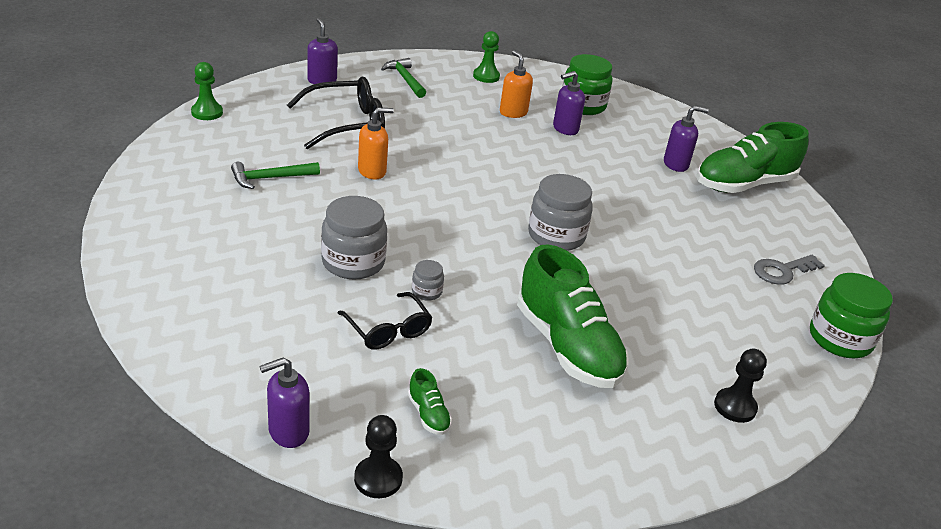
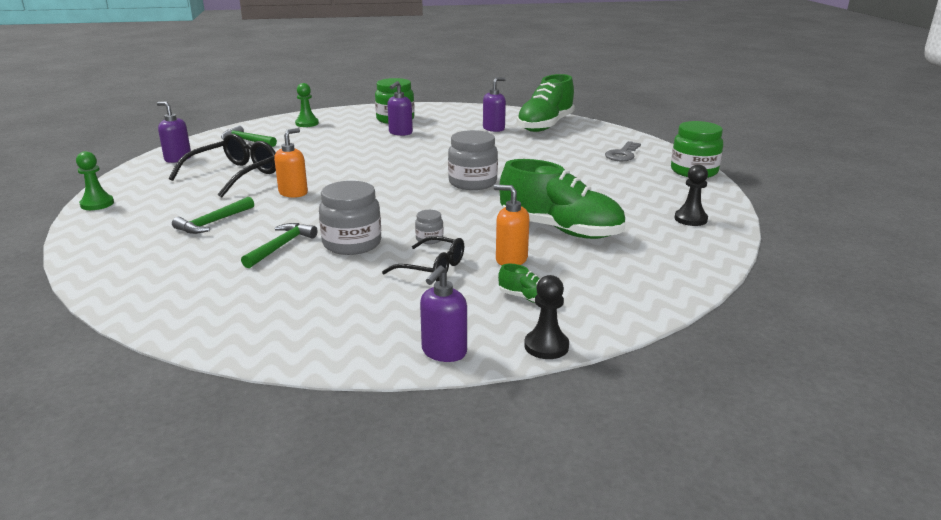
camera: 30 degrees left, 10 degrees down
(292, 235) = (280, 246): none -> green hammer
(513, 112) = (353, 135): orange soap dispenser -> orange soap dispenser (511, 259)

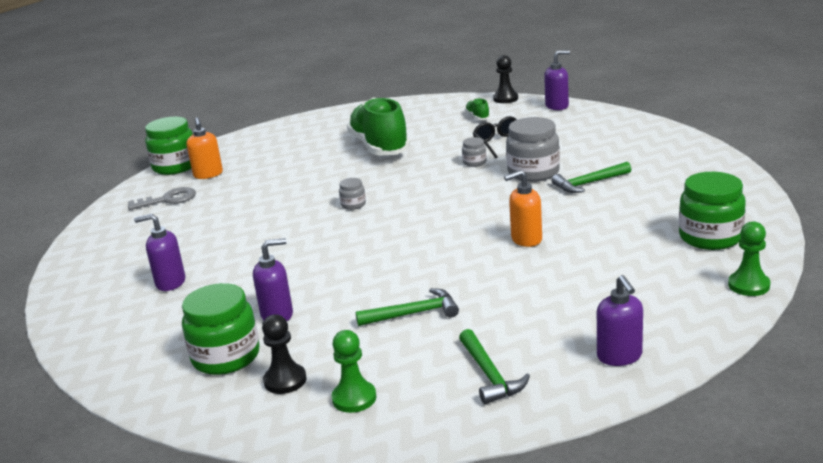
camera: 135 degrees left, 0 degrees up
(134, 227) = (710, 237): none -> green jar
(213, 222) = (630, 223): green hammer -> green hammer (413, 314)
(234, 175) = (565, 290): black glasses -> none
(472, 183) = (353, 204): grey jar -> grey jar, size x0.48
(511, 259) = (447, 137): orange soap dispenser -> orange soap dispenser (208, 174)
(545, 126) = (113, 268): green shoe -> none
(690, 219) = (287, 134): black pawn -> black pawn (285, 380)

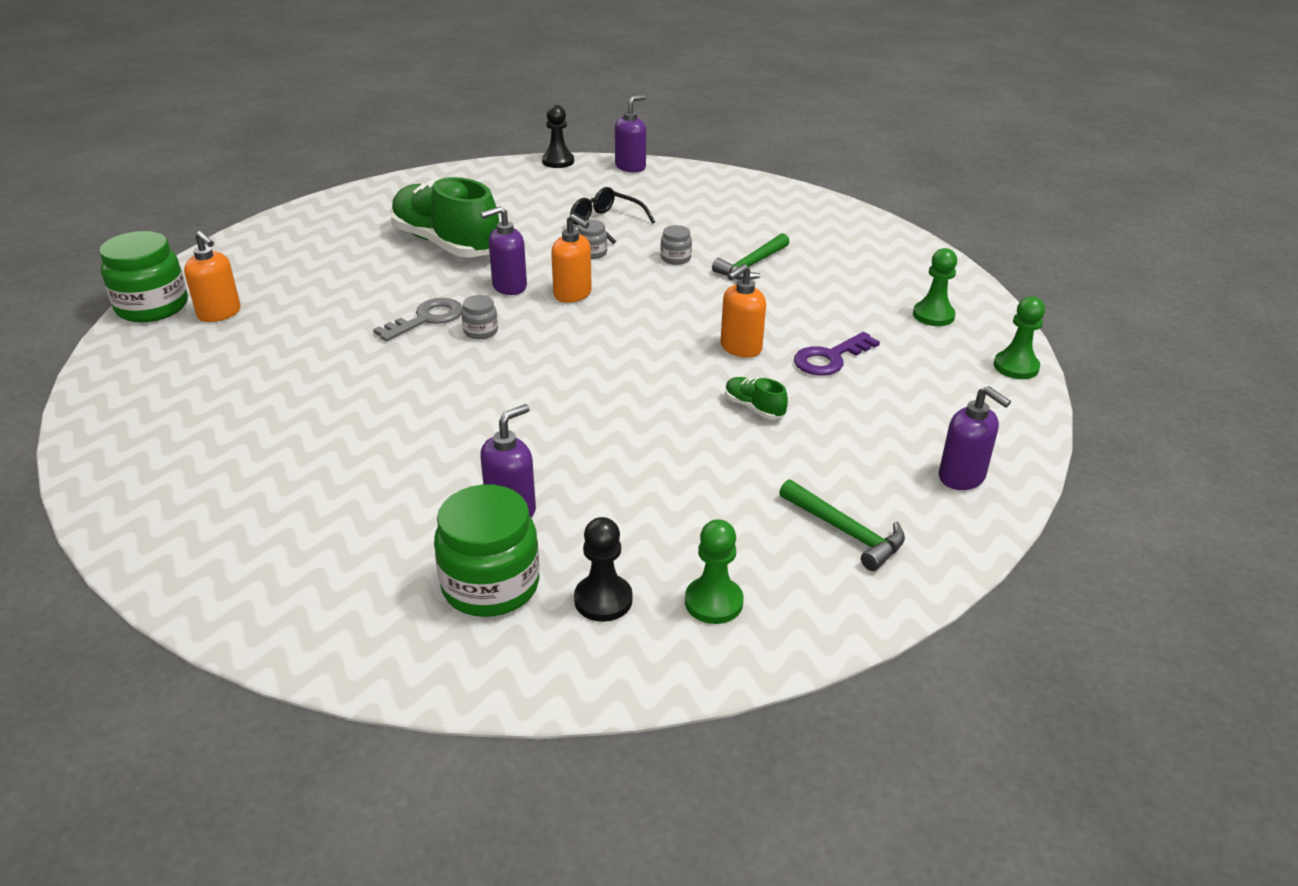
camera: 30 degrees left, 10 degrees up
(168, 200) = (187, 362): grey key -> grey key (426, 319)
(170, 283) = (306, 491): purple soap dispenser -> purple soap dispenser (509, 286)
(413, 314) = (689, 471): green hammer -> none
(436, 188) = (573, 294): none -> orange soap dispenser
(477, 117) = (543, 189): green shoe -> green shoe (754, 408)
(533, 172) = (675, 258): grey jar -> grey jar, size x0.48
(590, 256) = (830, 358): none -> purple key
(710, 237) = (933, 315): green jar -> green pawn

